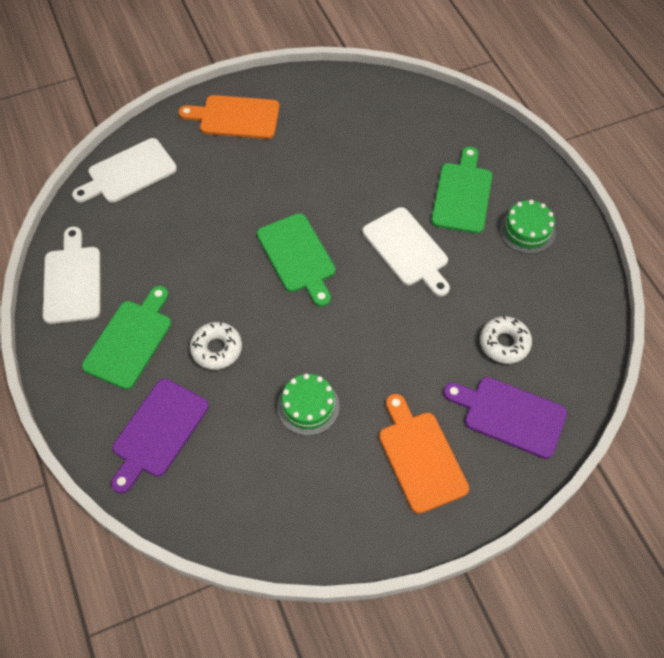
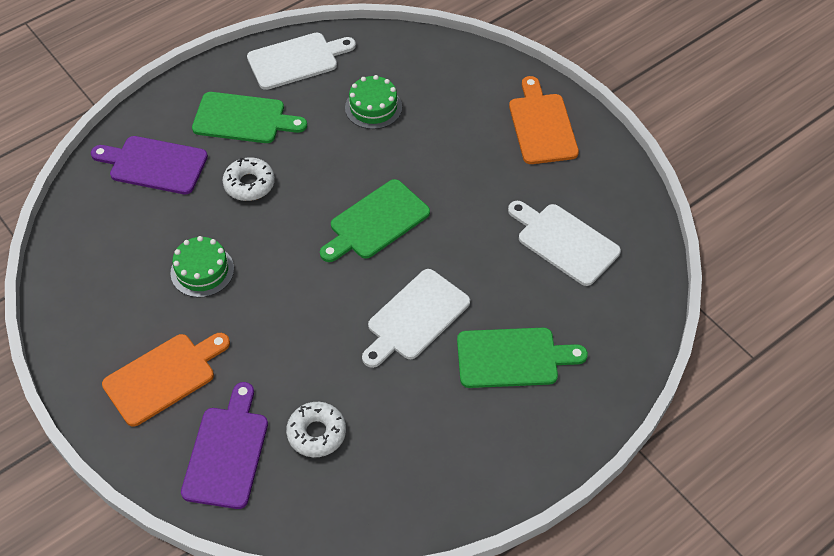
camera: 75 degrees right, 5 degrees down
(128, 173) = (435, 62): white cutting board -> white cutting board (564, 242)
(527, 230) = (482, 434): green cake -> green cake (373, 107)

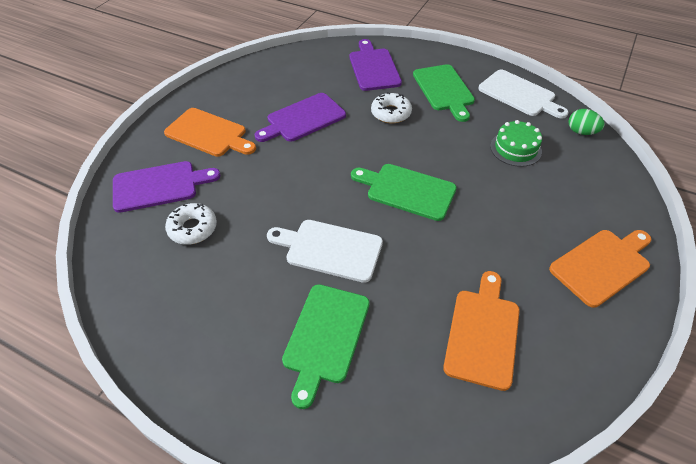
camera: 65 degrees right, 5 degrees down
(202, 271) = (303, 119): green cake -> purple cutting board
(383, 45) = (581, 132): none -> green egg
(512, 358) = (325, 337): green cutting board -> green cutting board turned 45 degrees clockwise
(564, 242) = (482, 333): white cutting board -> orange cutting board

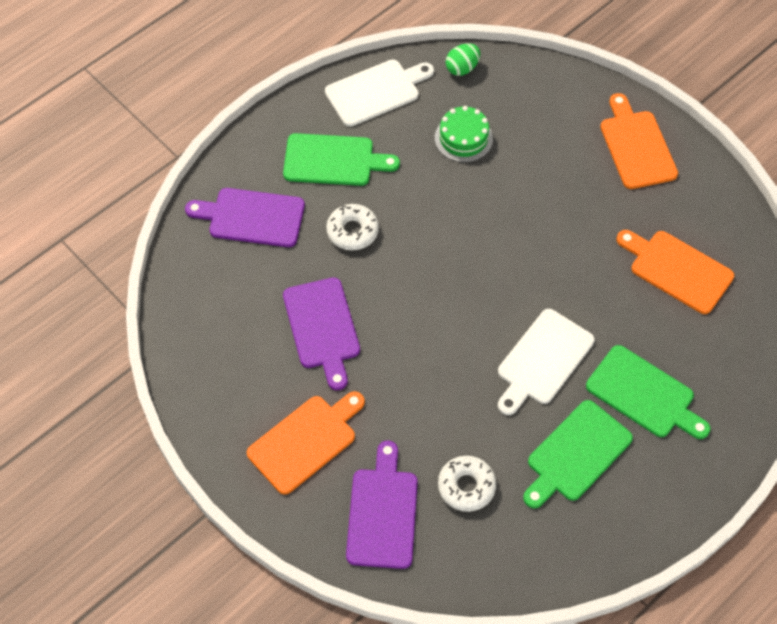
camera: 70 degrees left, 10 degrees up
(407, 191) = (487, 262): green cutting board -> green cutting board (576, 454)

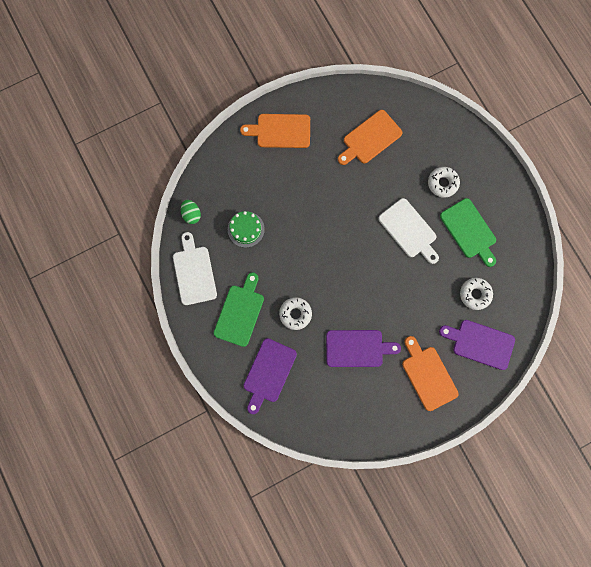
camera: 75 degrees left, 20 degrees up
(644, 394) = (442, 183): green cutting board -> white donut

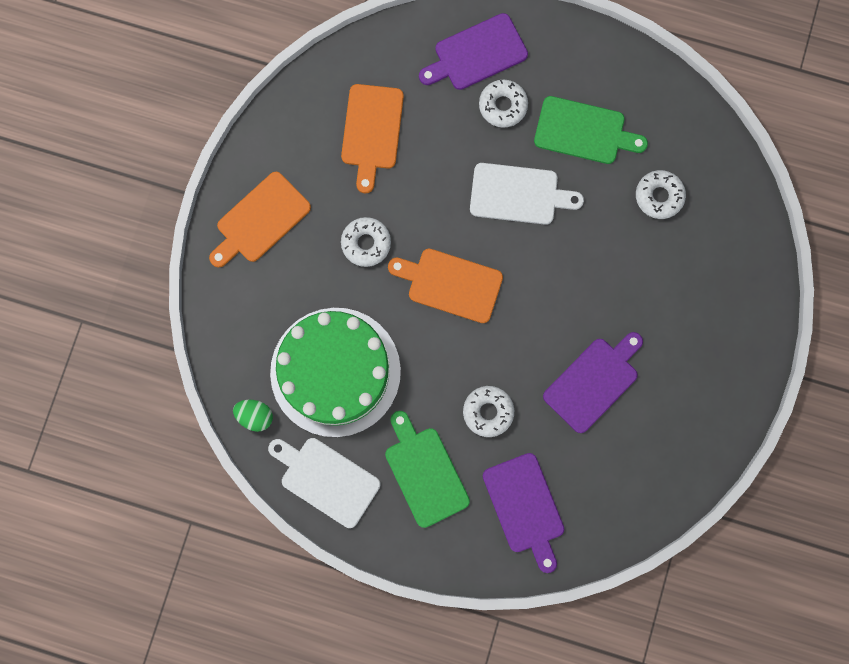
camera: 45 degrees left, 0 degrees up
(246, 229) = (335, 372): green cake -> green cake, size x2.20
(317, 186) = (366, 243): none -> white donut
(428, 375) = (697, 335): orange cutting board -> orange cutting board (450, 284)
(480, 343) = (717, 245): purple cutting board -> purple cutting board (477, 54)

